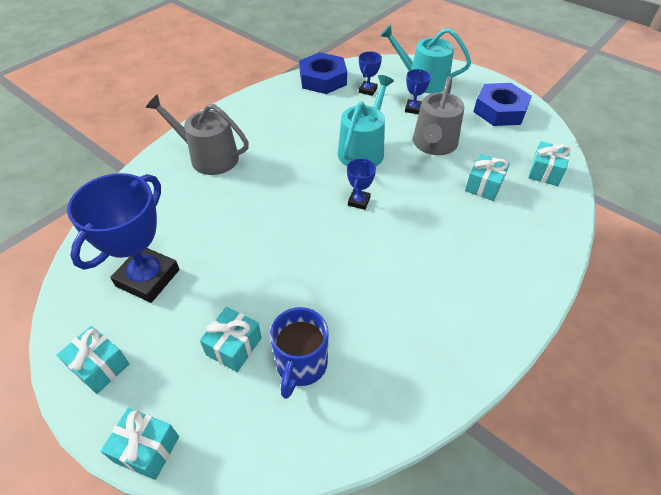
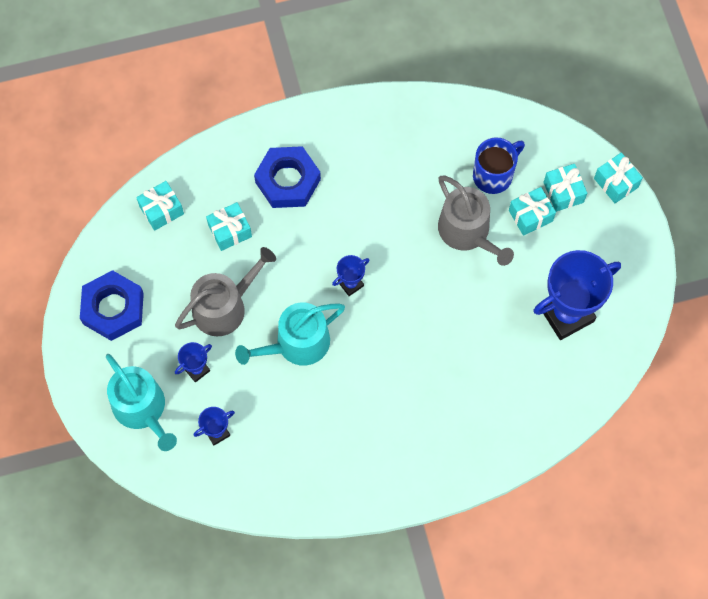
camera: 145 degrees left, 20 degrees up
(100, 366) = (627, 257): turquoise gift -> turquoise gift (563, 192)
(208, 157) = (450, 431): grey watering can -> grey watering can (468, 232)
(323, 79) = (250, 487): blue nut -> blue nut (287, 181)

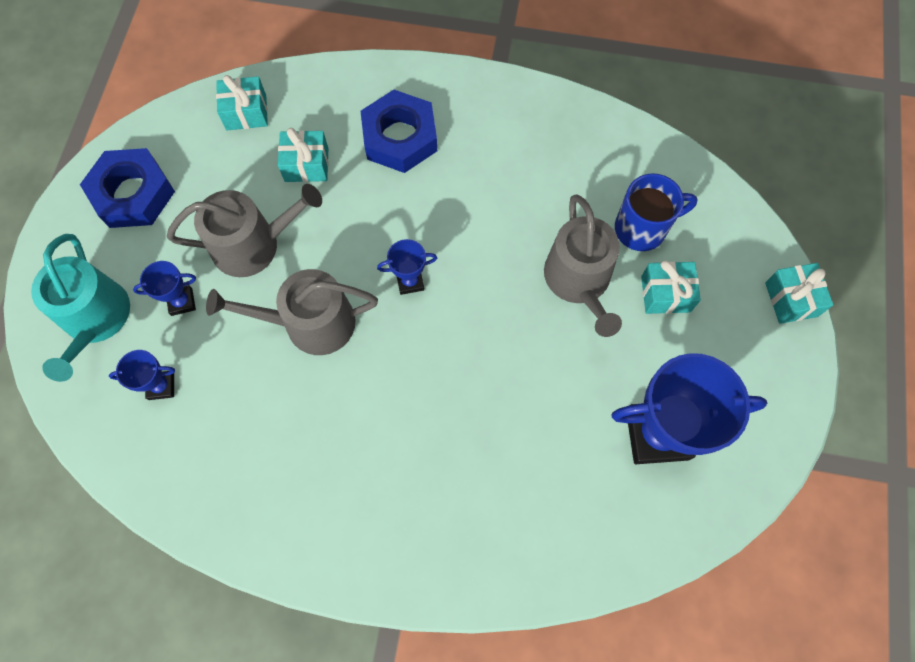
camera: 25 degrees right, 0 degrees up
(296, 344) = (310, 323): turquoise watering can -> grey watering can
(563, 192) = (719, 283): turquoise gift -> none

